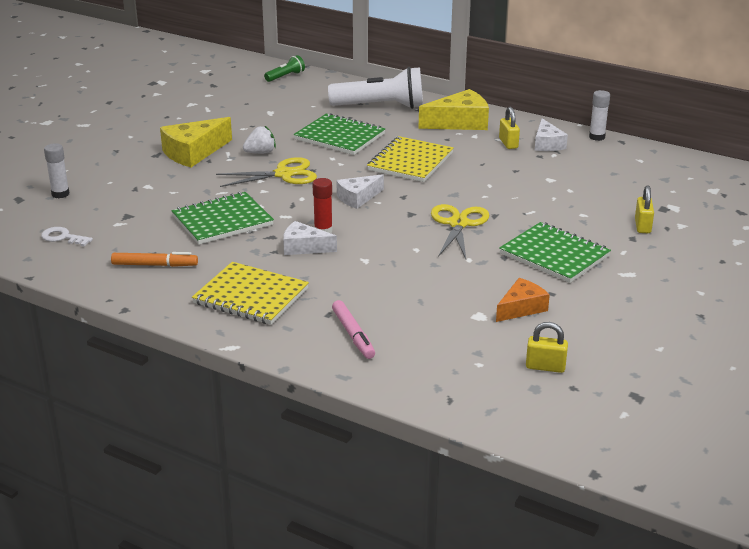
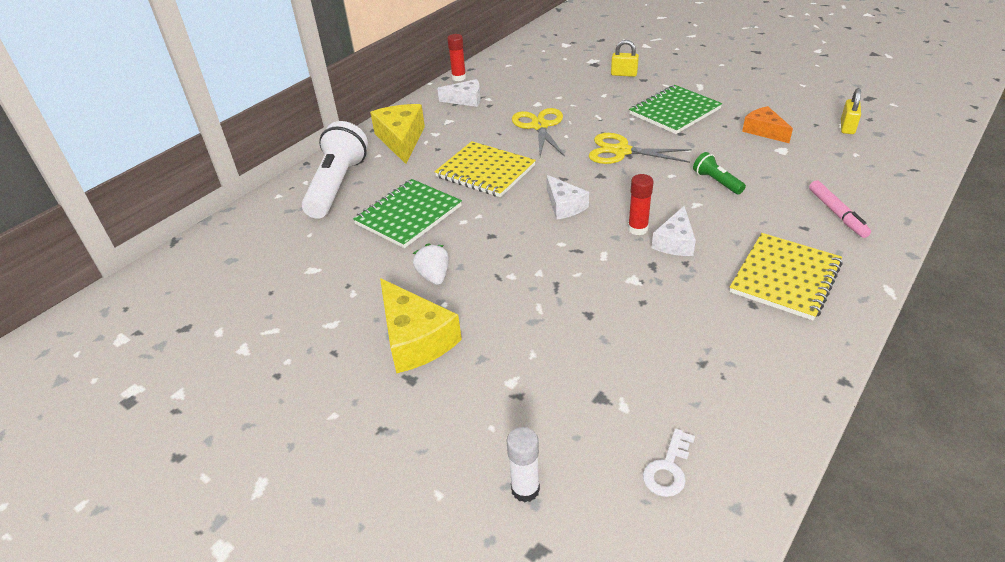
camera: 80 degrees left, 10 degrees up
(155, 265) = (732, 360): orange marker -> none
(222, 221) = (615, 304): green notebook -> none
(284, 174) = (499, 257): yellow scissors -> yellow scissors (540, 126)
(285, 76) = (200, 257): green flashlight -> green flashlight (716, 182)
(353, 335) = (836, 213): pink marker -> pink marker turned 90 degrees clockwise
(508, 143) = (458, 118): yellow padlock -> none
(597, 137) = (459, 78): white glue stick -> red glue stick

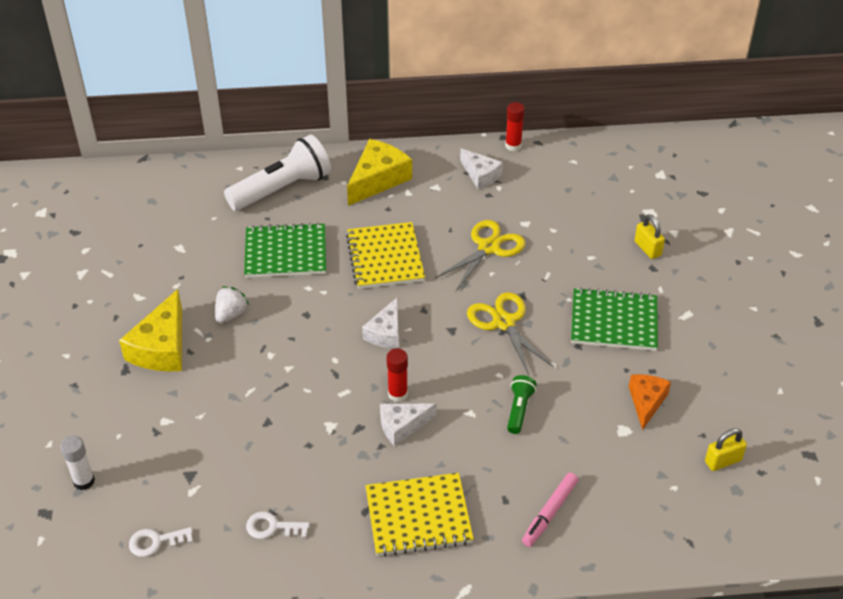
camera: 45 degrees right, 5 degrees up
(722, 371) = (272, 527): none -> white key

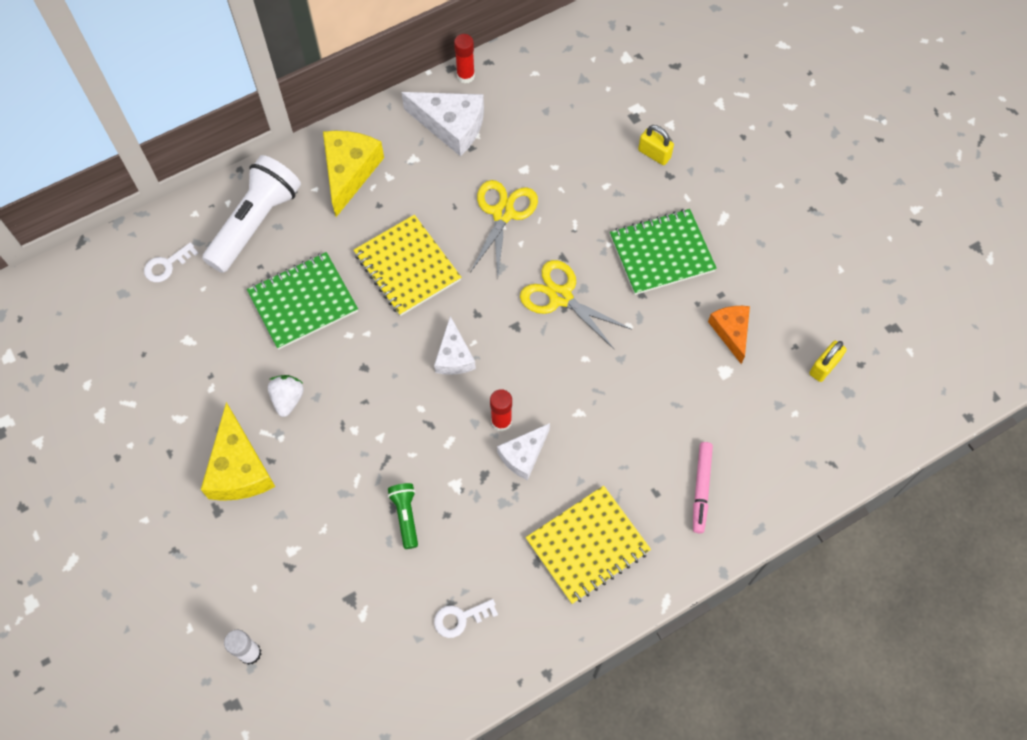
camera: 25 degrees left, 20 degrees up
(156, 542) = (359, 685): white key -> white key (167, 265)
(480, 175) = (451, 126): white cheese -> white cheese, size x1.58
(519, 409) = (622, 390): green flashlight -> green flashlight (405, 516)

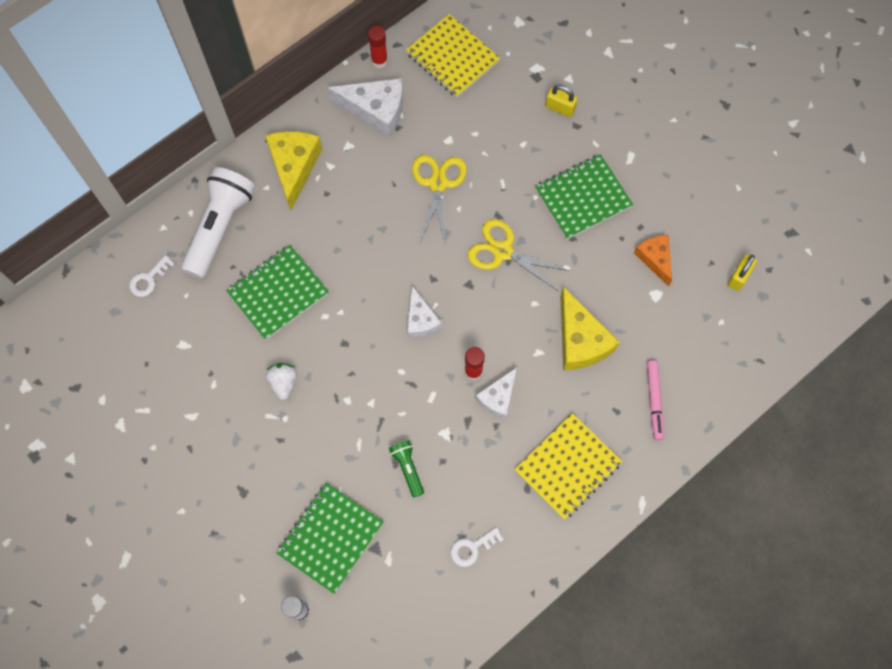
camera: 10 degrees left, 5 degrees up
(239, 468) = (254, 451): yellow cheese -> yellow cheese (580, 340)
(302, 578) = (330, 538): none -> green notebook
(407, 267) = (363, 246): yellow notebook -> yellow notebook (452, 57)

